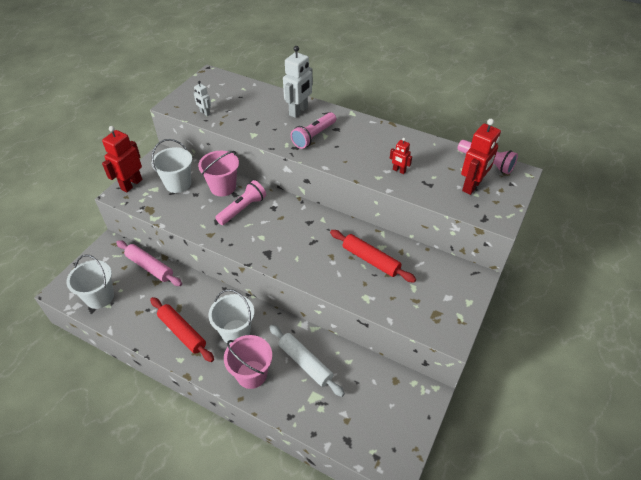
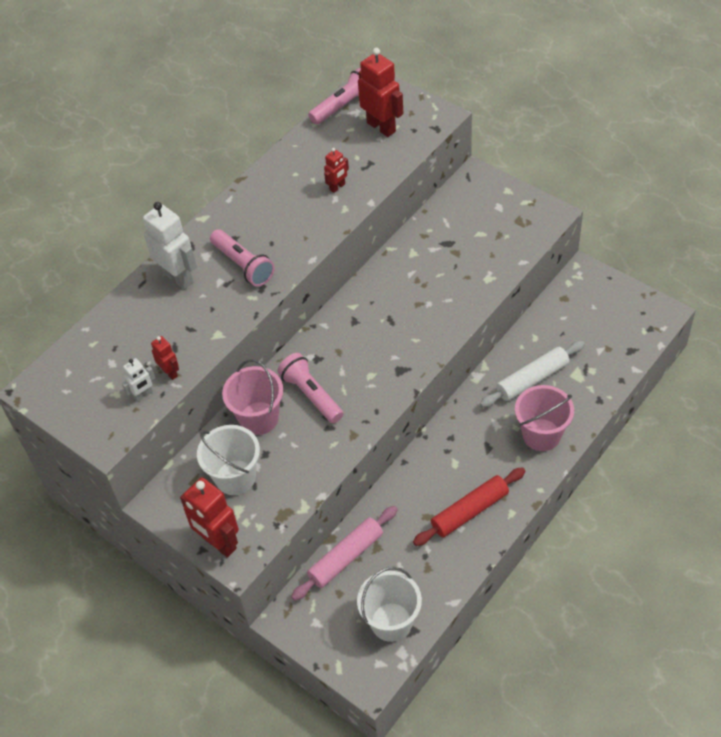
camera: 75 degrees left, 5 degrees up
(222, 120) = (170, 372): none -> red robot
(235, 332) = (478, 450): white bucket -> none
(371, 260) = (432, 266): red rolling pin -> none

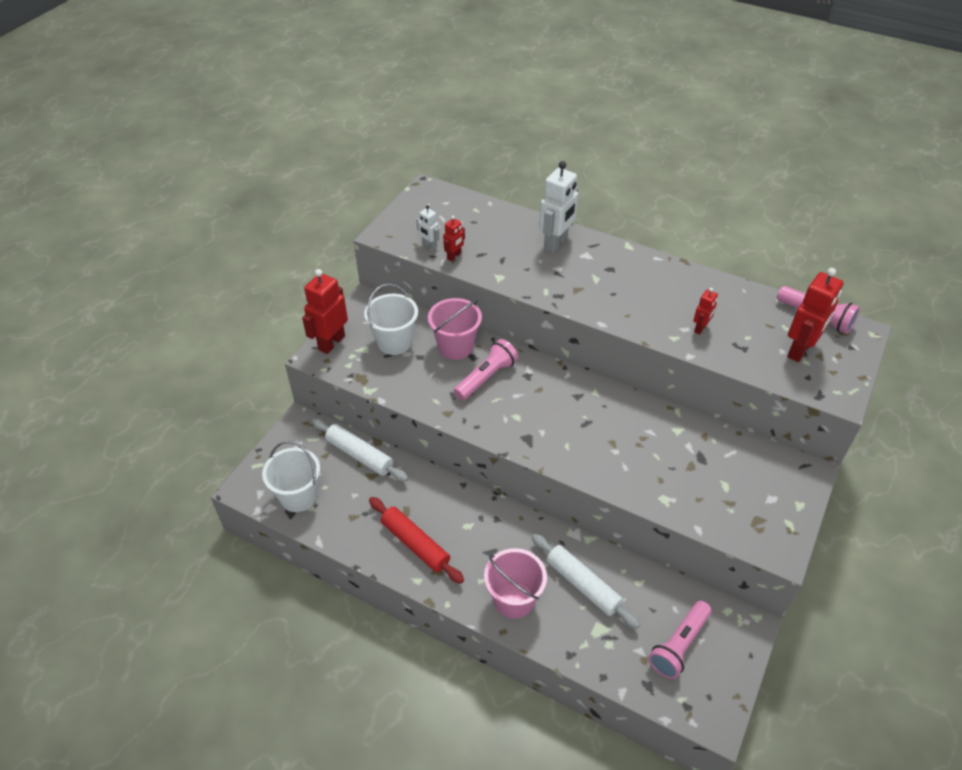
camera: 75 degrees right, 5 degrees down
(243, 265) = (581, 279): pink flashlight -> pink flashlight (678, 645)
(337, 187) = (700, 328): red robot -> red robot turned 90 degrees counterclockwise
(346, 557) = (359, 455): pink rolling pin -> white rolling pin

